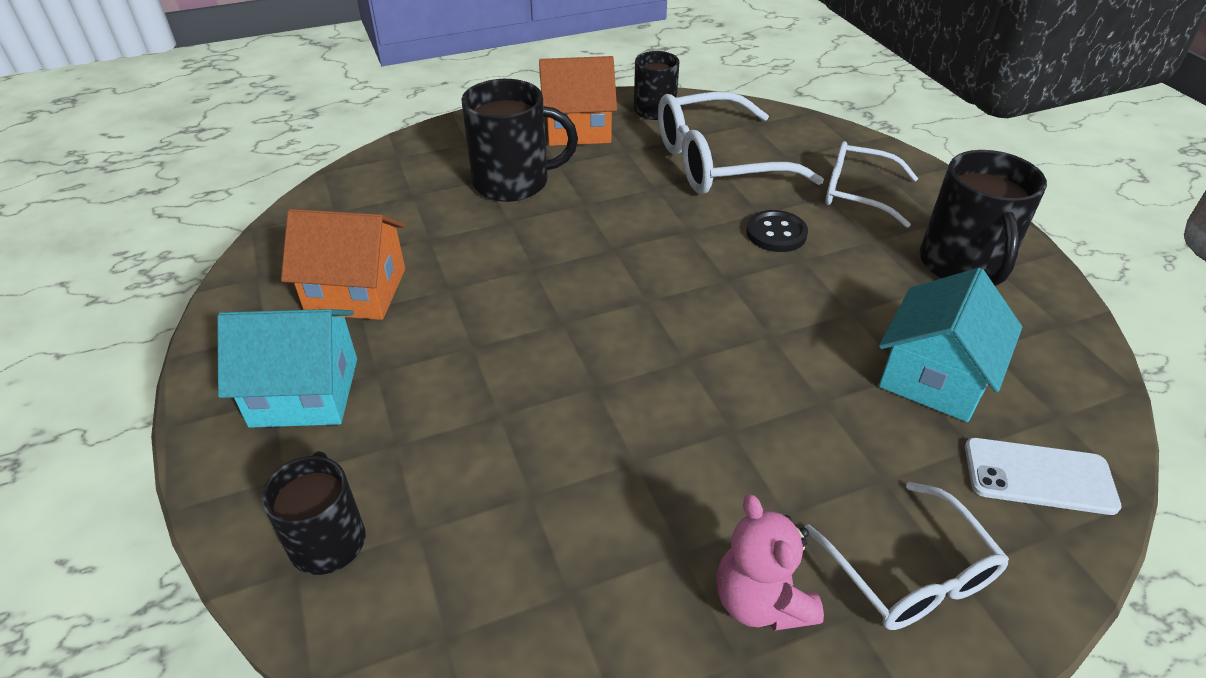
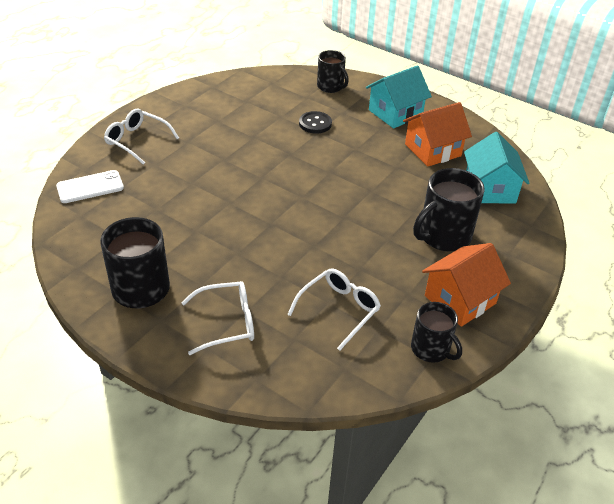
camera: 145 degrees right, 0 degrees up
(717, 162) = (339, 310): white glasses -> white glasses, size x0.62
(760, 601) = (185, 118): pink teddy bear -> none
(776, 233) = (262, 264): black button -> black button (315, 123)
(934, 377) = (143, 212): turquoise house -> turquoise house (490, 189)

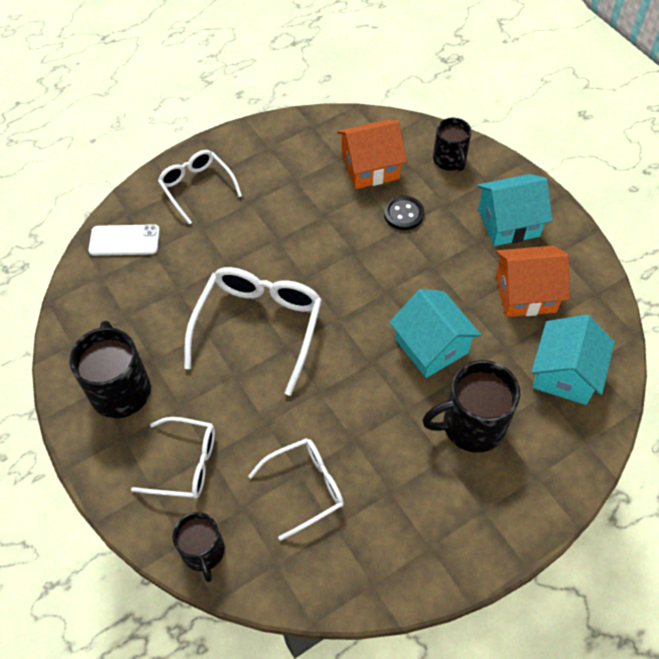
camera: 25 degrees right, 15 degrees up
(239, 216) = (258, 327): none -> white glasses
(384, 196) = (431, 346): none -> turquoise house
(431, 349) = (378, 573): black mug -> black mug (203, 552)
(460, 299) = (444, 519): orange house -> orange house (370, 167)

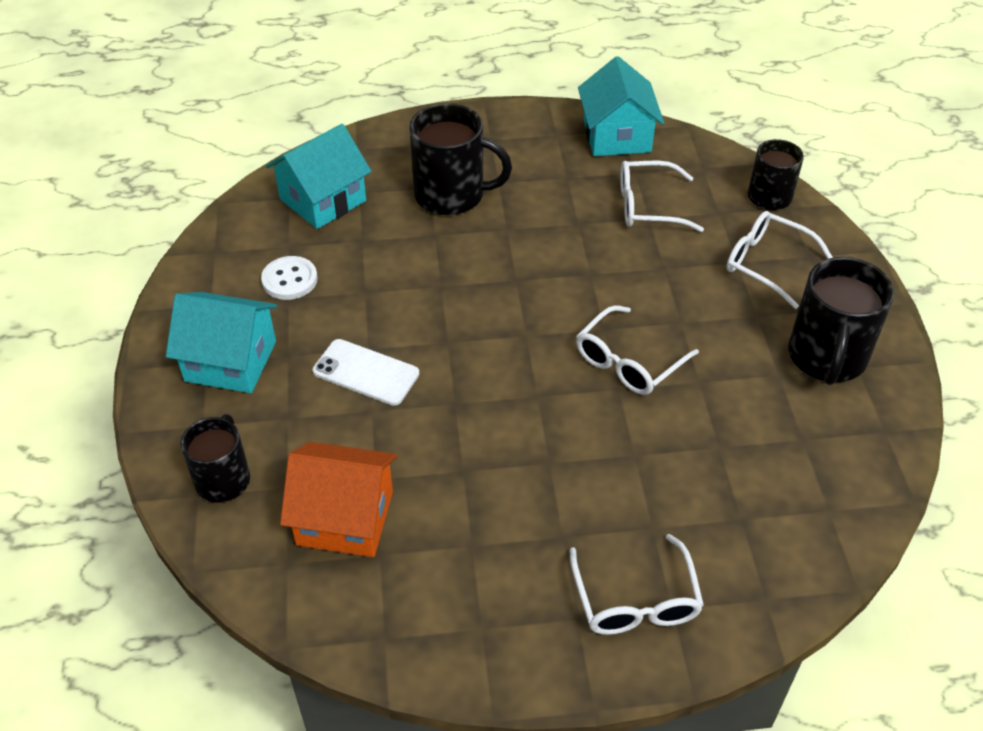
camera: 155 degrees left, 10 degrees down
(124, 240) = (781, 553): white phone -> white phone (366, 372)
(258, 327) = (628, 362): white glasses -> white glasses, size x0.62
(403, 214) = (352, 427): black button -> none
(431, 346) = (438, 270): turquoise house -> turquoise house (617, 136)
(525, 293) = (289, 280): orange house -> white button

